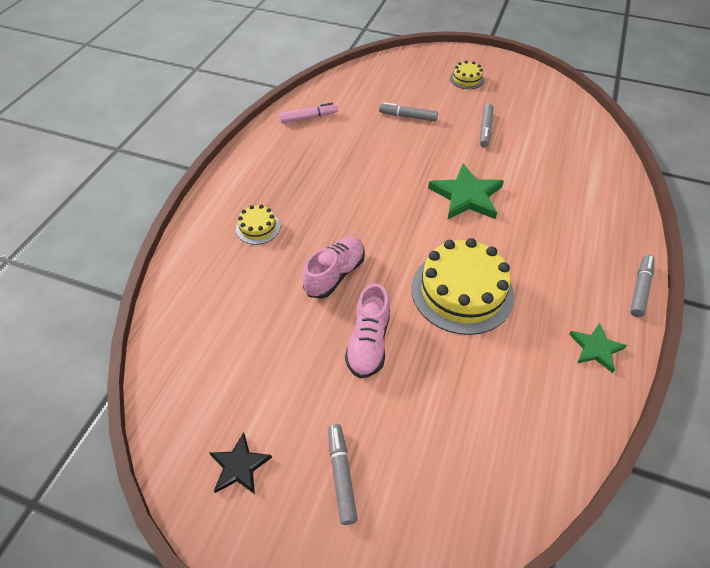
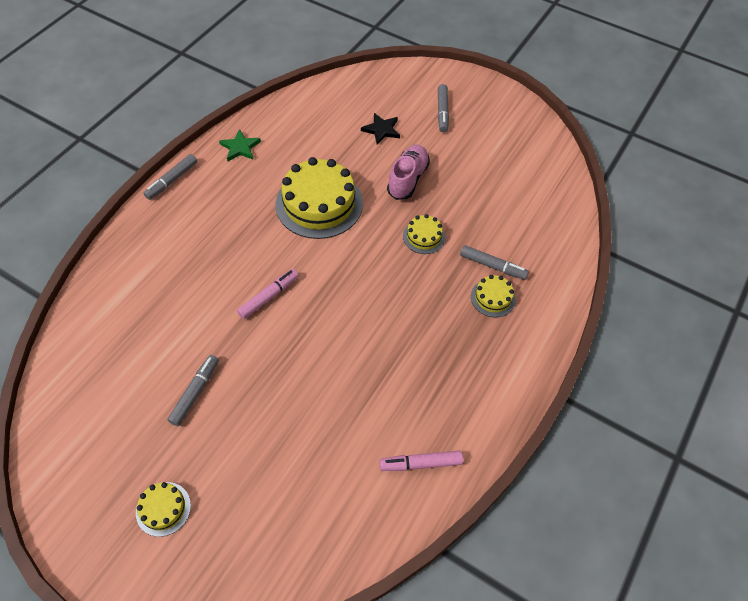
camera: 170 degrees left, 5 degrees up
(239, 466) = (505, 126): black star -> black star (381, 130)
(335, 274) = (424, 236): pink shoe -> yellow cake
(408, 116) = (284, 438): grey marker -> grey marker (492, 266)
(466, 196) = (269, 297): green star -> pink marker

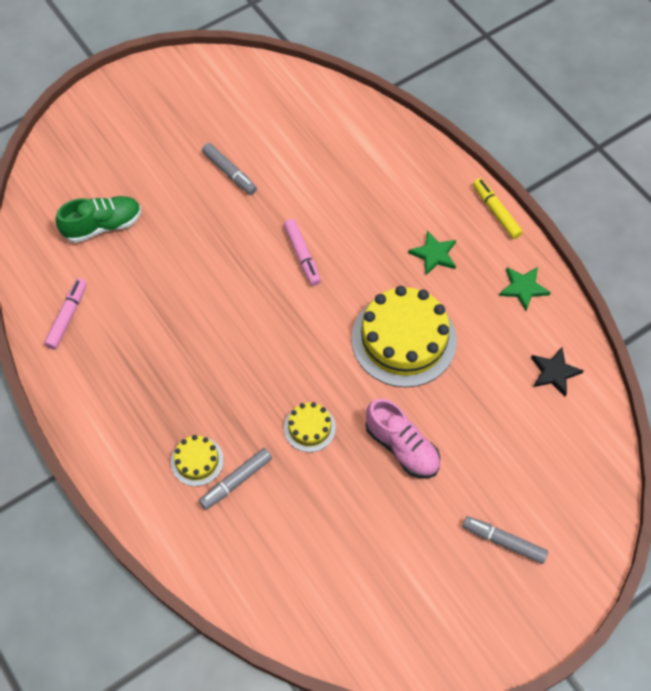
camera: 115 degrees right, 5 degrees up
(163, 509) = (140, 129): yellow cake -> none
(172, 180) = (496, 212): grey marker -> yellow marker
(230, 207) = (434, 254): none -> green star
(304, 484) = (103, 226): none -> green shoe
(381, 130) = (497, 451): black star -> black star (554, 372)

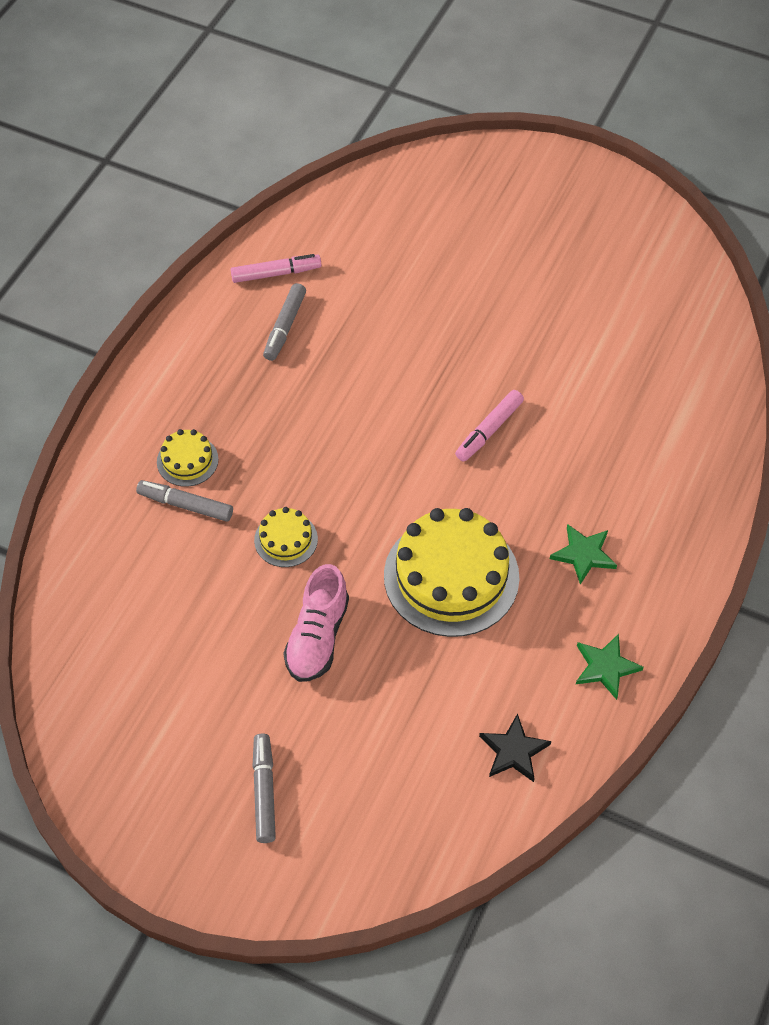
camera: 60 degrees right, 5 degrees down
(103, 226) = (398, 245): green shoe -> none
(229, 172) = (543, 314): grey marker -> grey marker (285, 327)
(496, 212) = (691, 591): yellow marker -> none

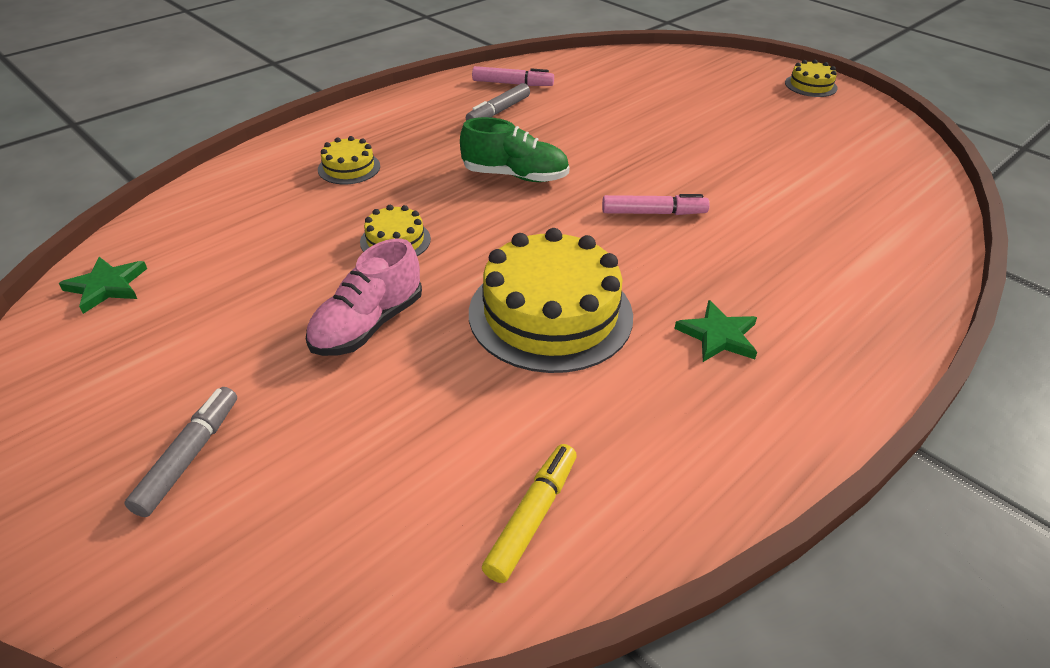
camera: 20 degrees right, 15 degrees down
(185, 505) = (322, 194): grey marker -> none
(347, 420) = (515, 176): none -> green shoe
(489, 430) = (653, 213): pink marker -> pink marker turned 150 degrees counterclockwise
(513, 751) = (532, 517): black star -> yellow marker
(577, 181) = (810, 85): none -> yellow cake
(605, 667) = (704, 457): green star -> green star (107, 286)

